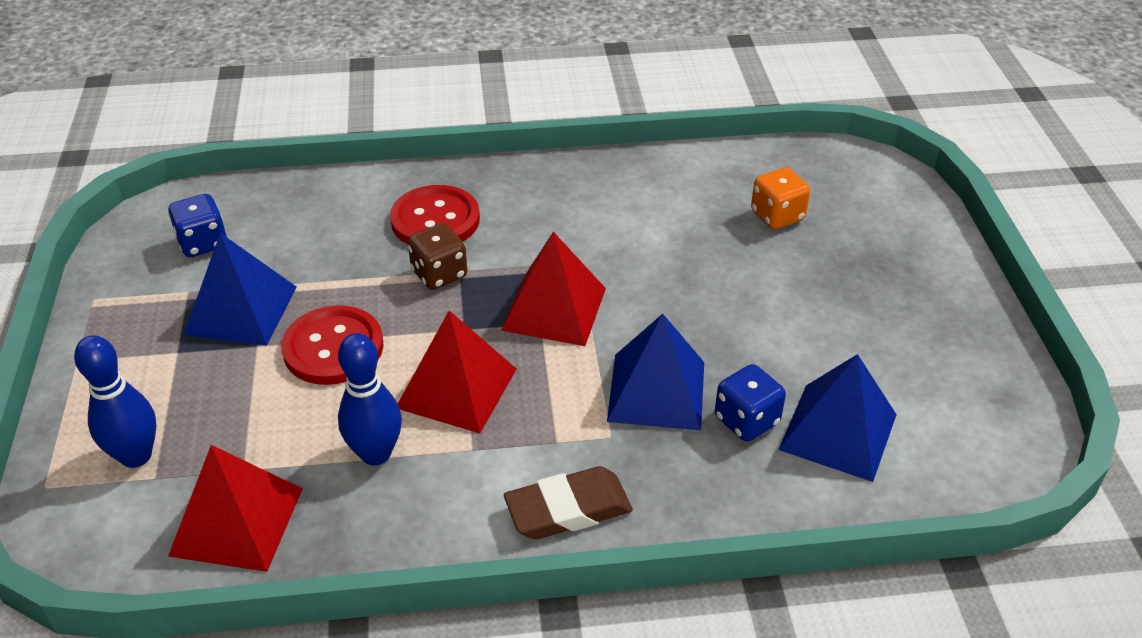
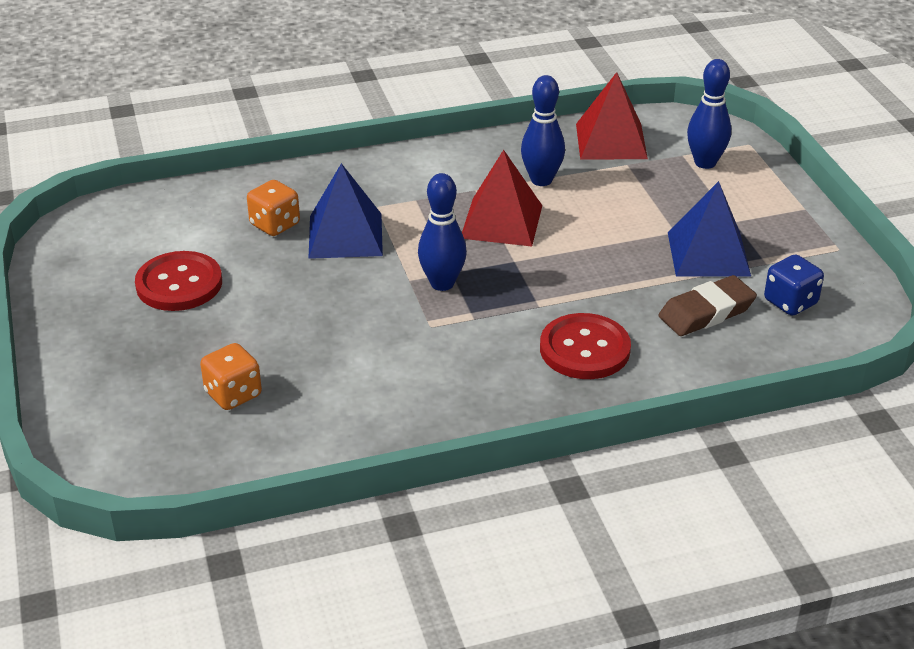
camera: 170 degrees right, 5 degrees down
(333, 348) = (613, 236): red button -> red button (179, 284)
(439, 274) = (555, 300): brown dice -> none
(554, 309) = (442, 283): red pyramid -> blue bowling pin
(568, 509) = (398, 167): brown eraser -> brown eraser (706, 312)
(746, 420) = (275, 225): blue dice -> orange dice
(838, 432) = (206, 225): blue pyramid -> none

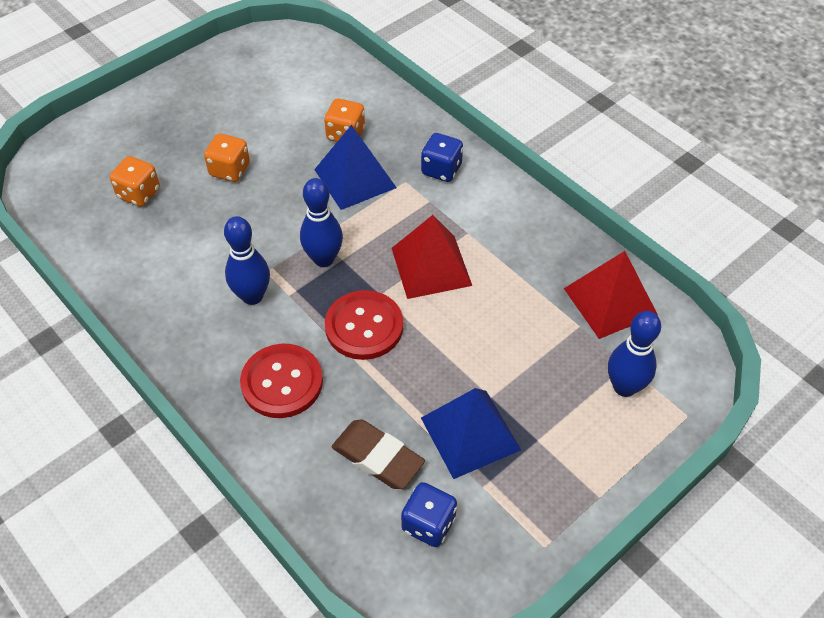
camera: 65 degrees right, 15 degrees up
(179, 284) = (247, 116): red button -> red button (364, 326)
(256, 316) = (230, 170): none -> orange dice
(380, 181) = (441, 170): none -> blue dice
(541, 180) = (511, 272): blue bowling pin -> blue bowling pin (252, 296)

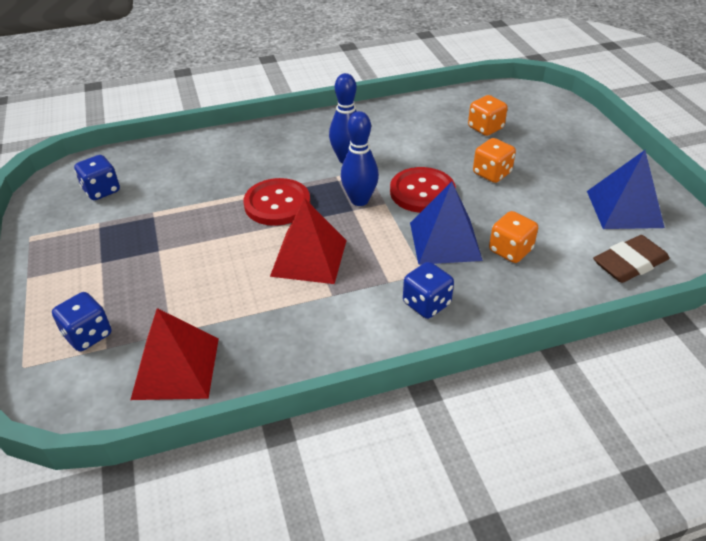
camera: 115 degrees right, 10 degrees down
(282, 382) = (262, 157): red button -> red button (422, 192)
(378, 457) = (167, 182): brown eraser -> brown eraser (629, 264)
(470, 433) = (141, 229): blue pyramid -> blue pyramid (624, 209)
(624, 387) = (88, 335): blue bowling pin -> blue dice

